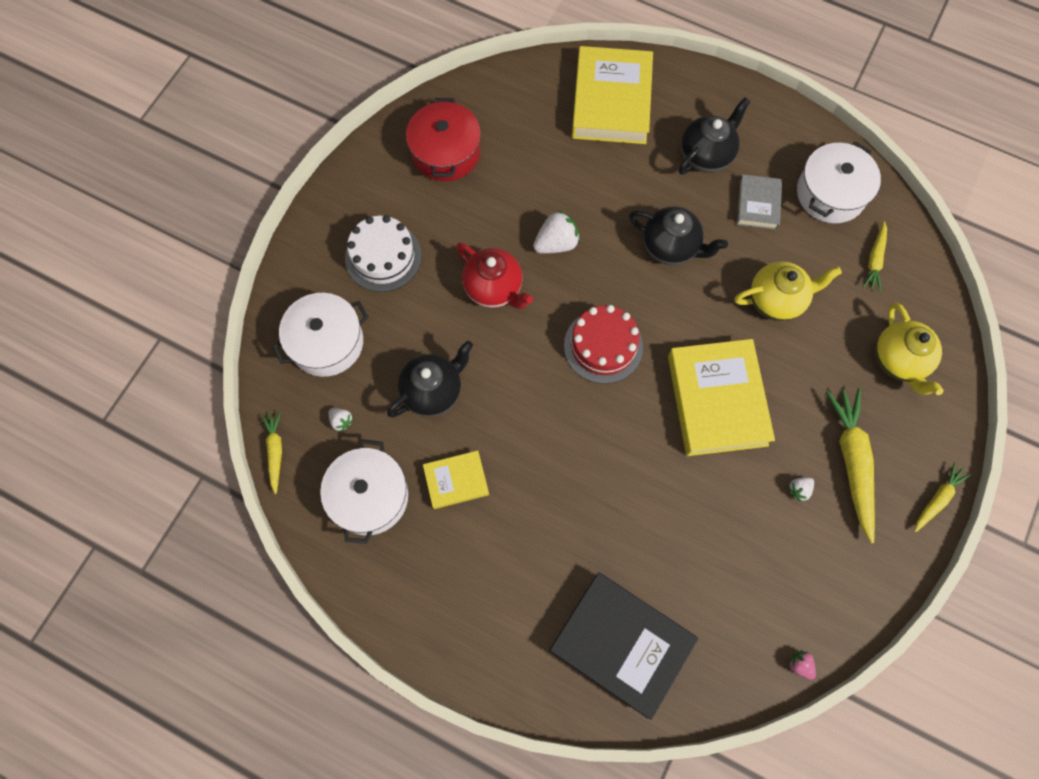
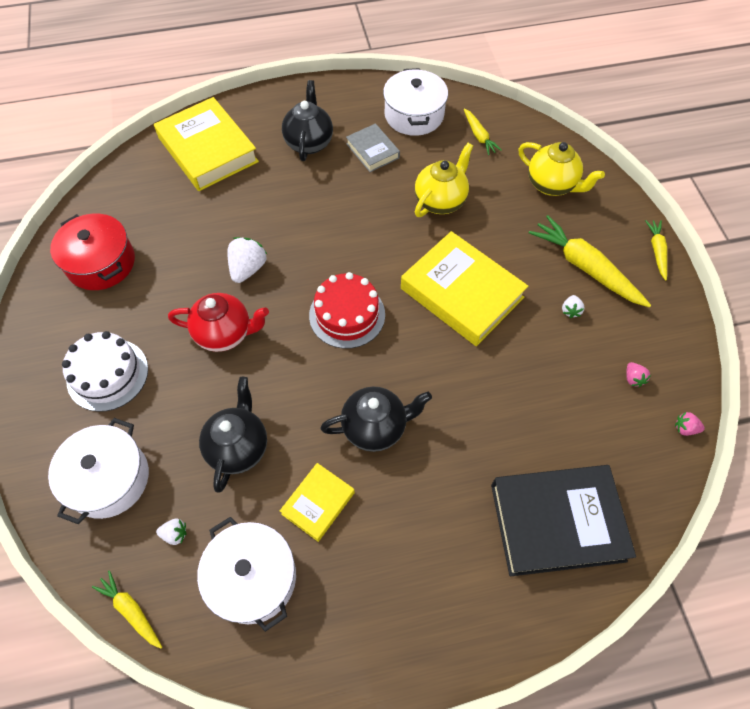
camera: 40 degrees left, 10 degrees down
(671, 247) = (336, 215): black teapot -> black teapot (375, 427)
(796, 590) = (633, 378): none -> pink strawberry

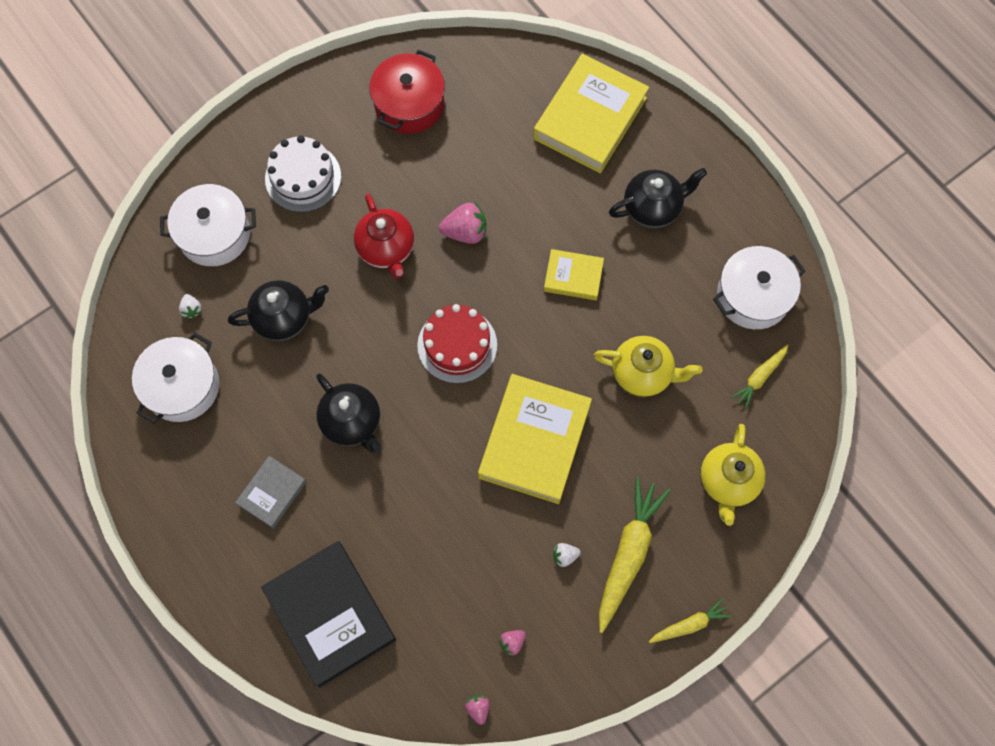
camera: 65 degrees right, 10 degrees up
(131, 610) = (123, 311): yellow carrot -> none
(248, 268) = (465, 232): white strawberry -> pink strawberry
(318, 503) = (263, 407): yellow book -> yellow book (573, 277)
(372, 151) = (676, 276): grey book -> grey book (272, 493)

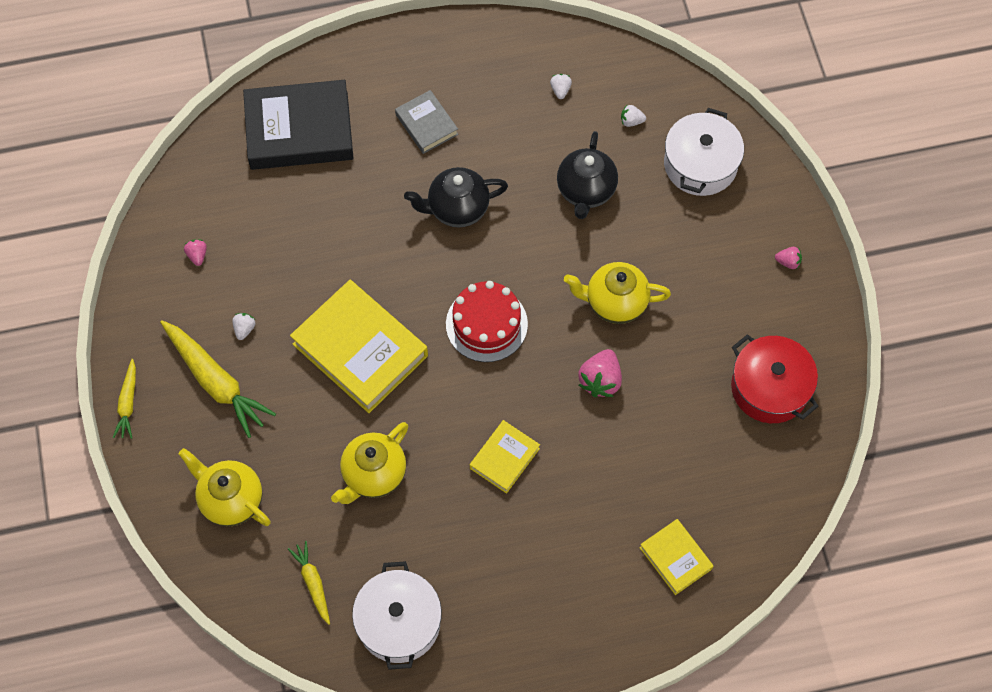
camera: 115 degrees right, 5 degrees down
(182, 386) = (560, 90): white pot -> white strawberry
(303, 177) = (727, 259): white cake -> none
(386, 249) = (615, 303): red teapot -> yellow teapot
(478, 708) = (161, 208): pink strawberry -> pink strawberry (788, 262)
(590, 118) = (675, 558): yellow book -> yellow book, size x0.52
(652, 208) = (542, 571): black teapot -> none

